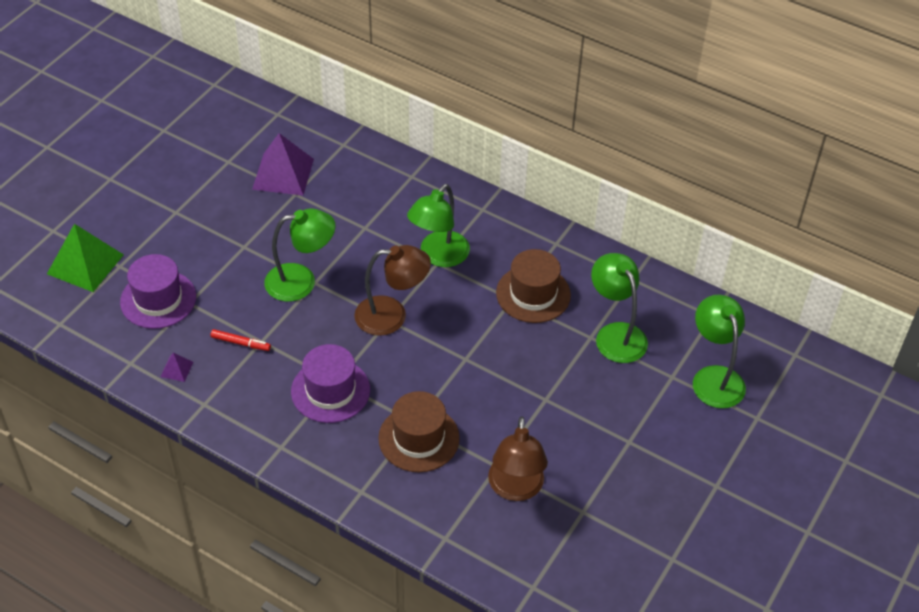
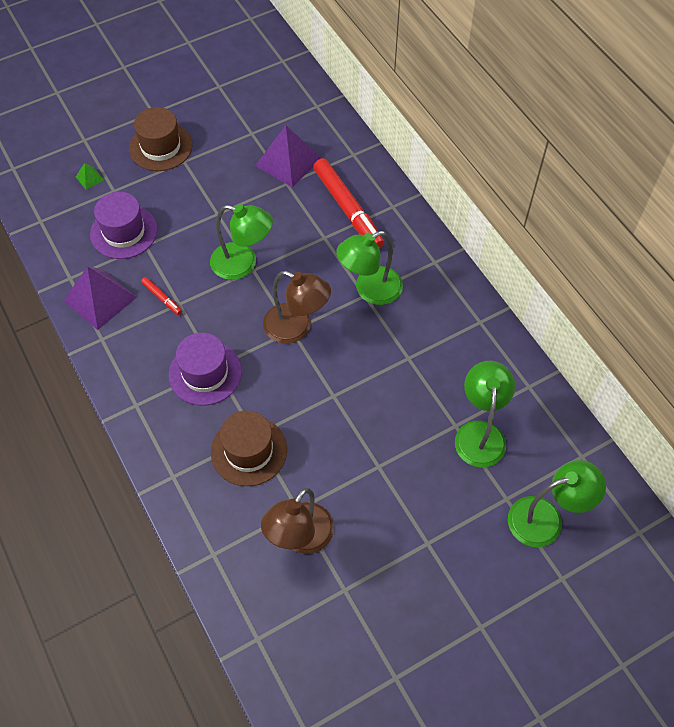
camera: 30 degrees right, 10 degrees up
(85, 264) = (89, 178): green pyramid -> green pyramid, size x0.44
(177, 369) = (100, 299): purple pyramid -> purple pyramid, size x2.27
(370, 194) = (347, 209): none -> red marker
(533, 294) = (429, 361): brown hat -> brown hat (161, 147)
(714, 377) = (546, 518): green lamp -> green lamp turned 60 degrees clockwise

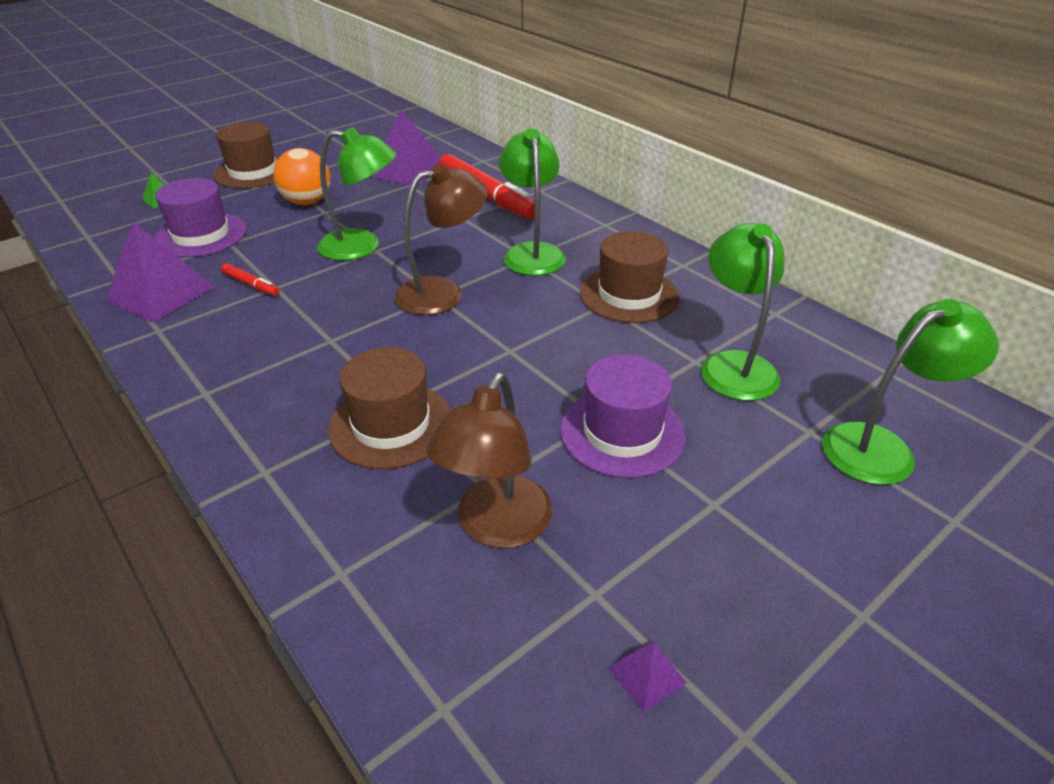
camera: 10 degrees left, 20 degrees down
(204, 197) = (307, 202): none -> orange ball
(205, 373) = (315, 348): purple hat -> purple hat (622, 432)
(296, 328) = (443, 293): brown lamp -> brown lamp turned 45 degrees counterclockwise
(358, 639) = (647, 675): none -> purple pyramid
(369, 290) = (532, 252): green lamp -> green lamp turned 120 degrees clockwise
(429, 350) = (629, 295): none -> brown hat

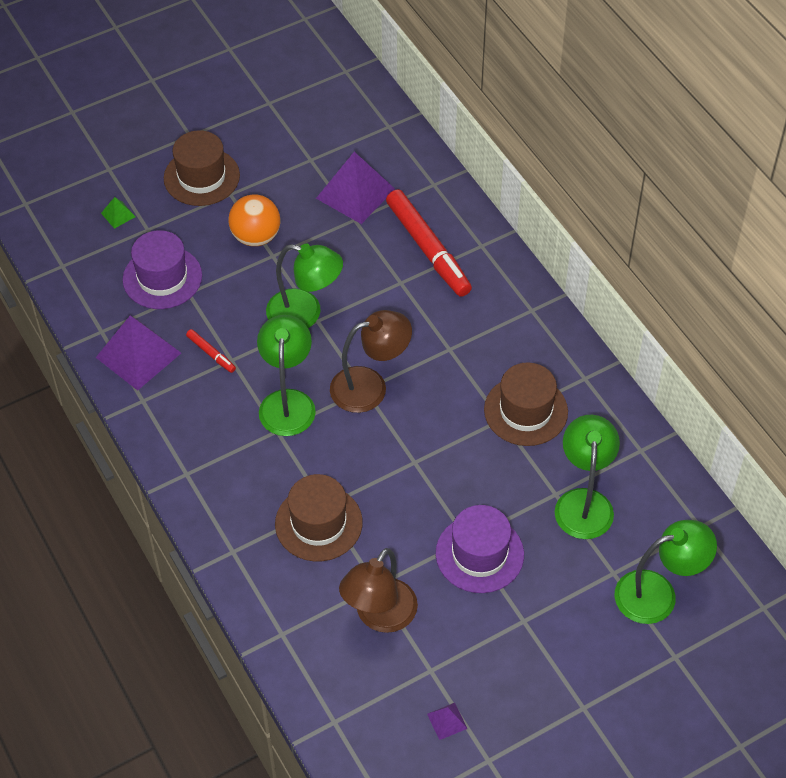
camera: 10 degrees right, 15 degrees up
(532, 252) = (455, 343): green lamp -> green lamp (287, 402)

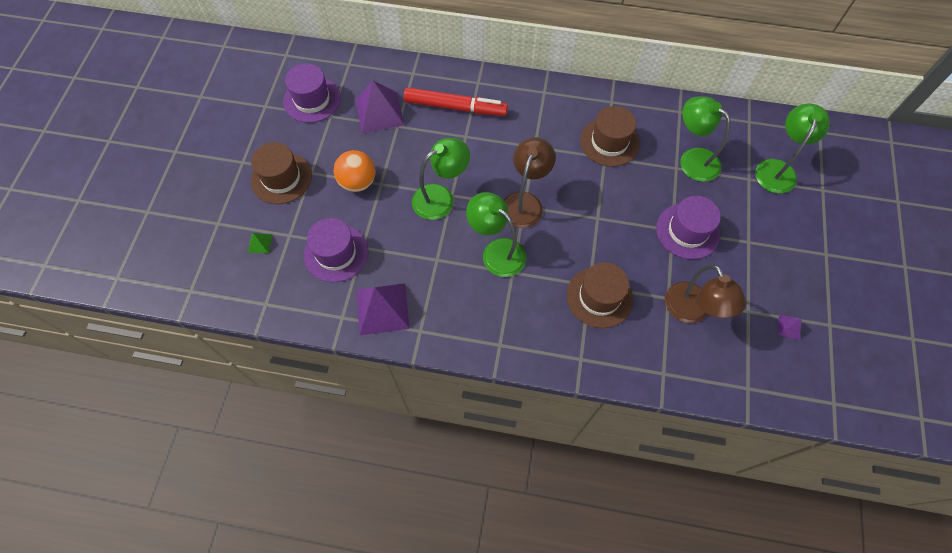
camera: 50 degrees left, 10 degrees up
(211, 354) = (421, 267): red marker -> none
(314, 131) = (312, 100): none -> purple hat

